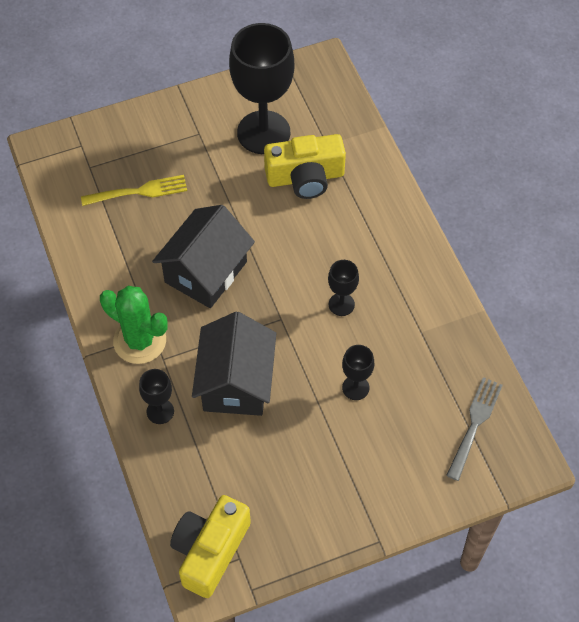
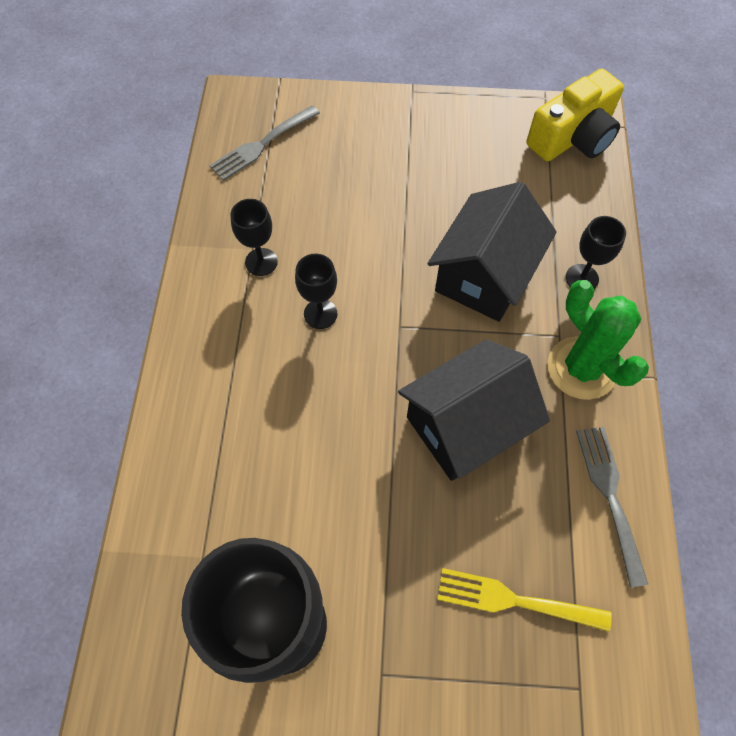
camera: 155 degrees left, 5 degrees up
(98, 267) = (610, 496): none -> grey fork
(305, 177) = (264, 512): yellow camera -> none
(355, 388) = (357, 221): black goblet -> black goblet (261, 262)

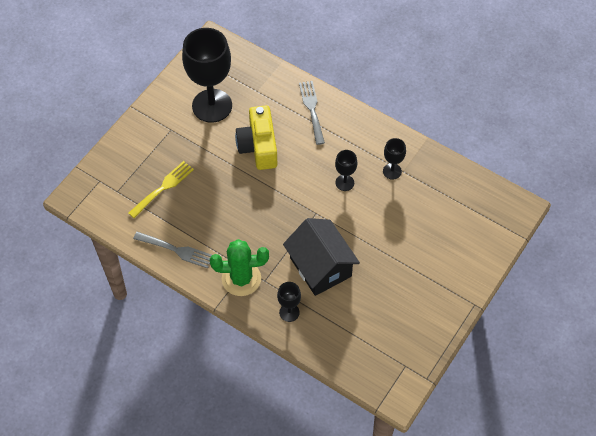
camera: 120 degrees right, 5 degrees down
(262, 144) = (474, 205): grey fork -> grey fork (312, 109)
(465, 425) = (247, 212): black house -> none
(573, 137) = (385, 373): yellow camera -> yellow camera (258, 146)

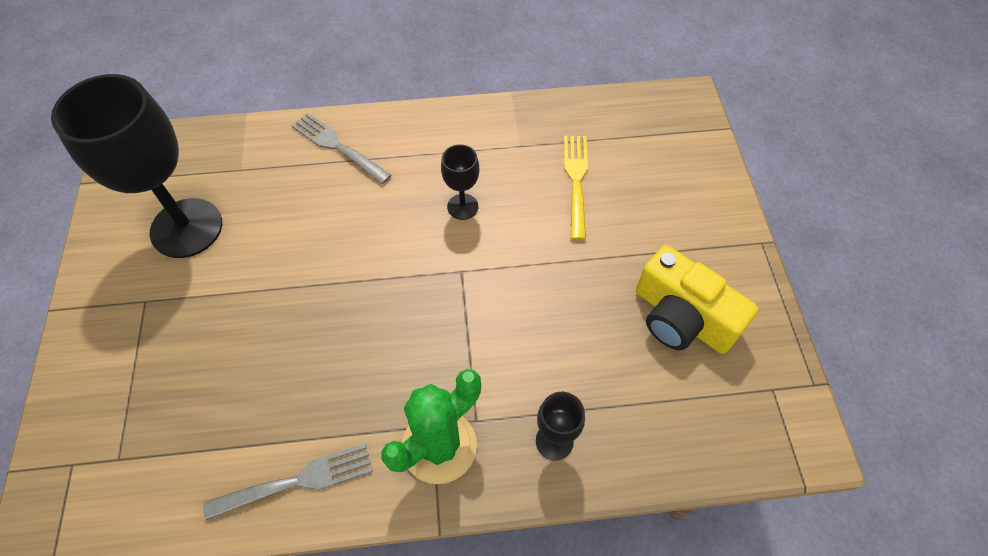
camera: 40 degrees left, 0 degrees up
(163, 188) = (197, 397): yellow fork -> yellow fork (576, 181)
(258, 146) = (302, 237): yellow camera -> yellow camera (682, 317)
(320, 267) = (535, 339): black house -> none
(392, 171) = (508, 154): black goblet -> none

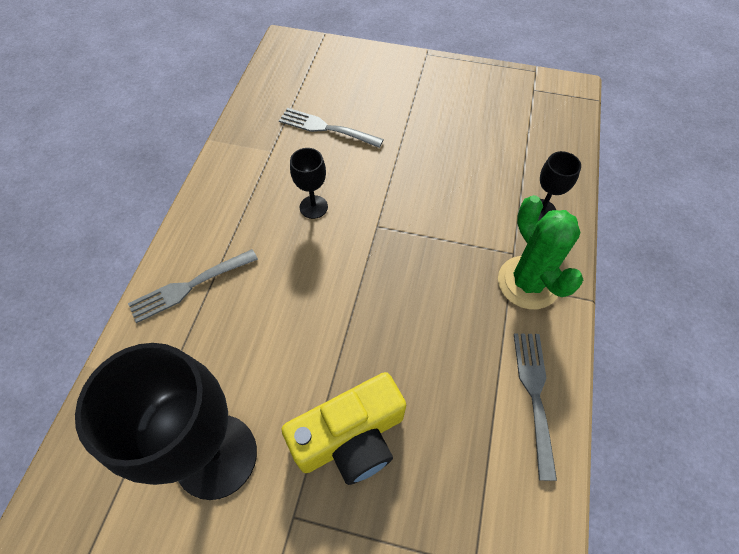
camera: 70 degrees left, 0 degrees up
(576, 181) = (326, 128): yellow fork -> grey fork
(682, 317) = (468, 112): yellow camera -> yellow camera (351, 438)

